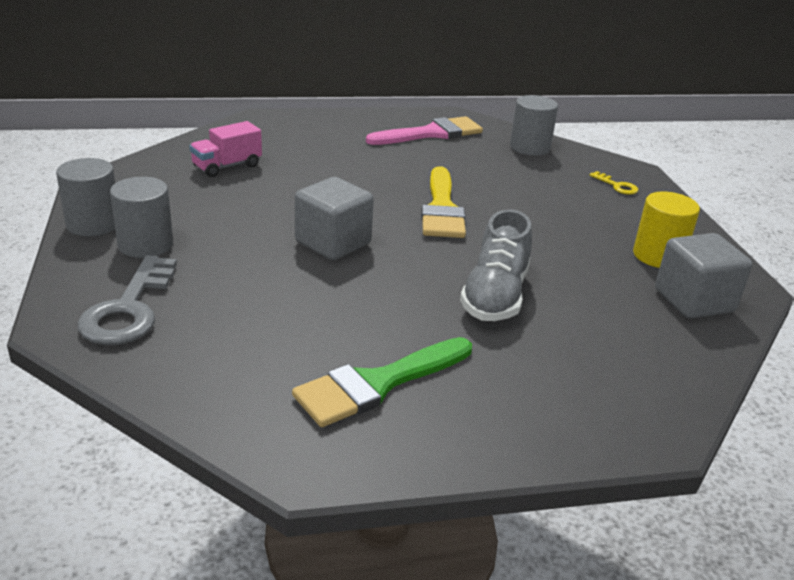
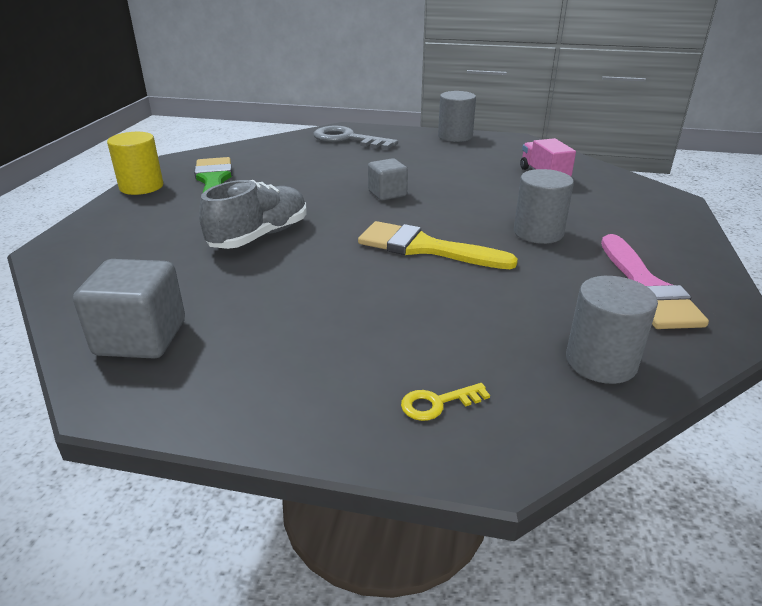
camera: 115 degrees right, 0 degrees up
(145, 245) = (420, 146): grey cylinder -> grey cylinder (538, 233)
(333, 243) = (387, 194): grey cube -> grey cube, size x0.64
(495, 296) = (259, 236): grey shoe -> grey shoe turned 90 degrees clockwise
(658, 256) = (236, 353): yellow cylinder -> yellow cylinder (141, 187)

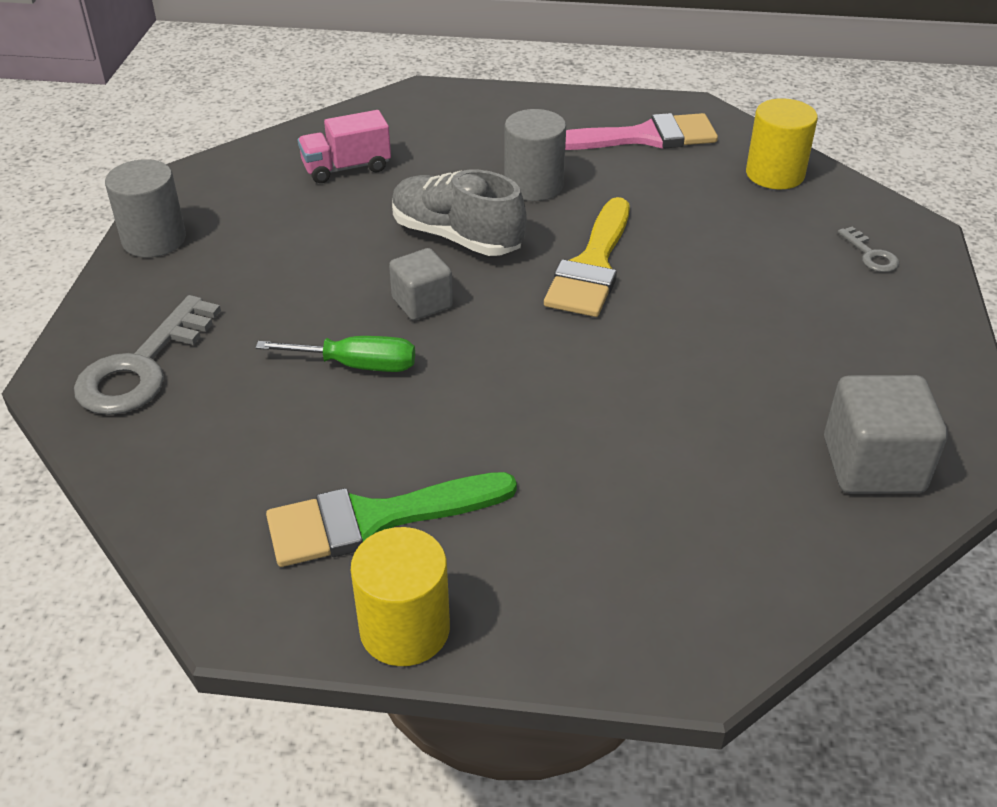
camera: 95 degrees left, 10 degrees up
(259, 236) = (591, 414): grey shoe -> grey shoe (456, 237)
(333, 178) = (357, 365): none -> green screwdriver
(438, 403) = (871, 255): yellow key -> grey key
(601, 362) = (775, 174): grey cylinder -> yellow cylinder

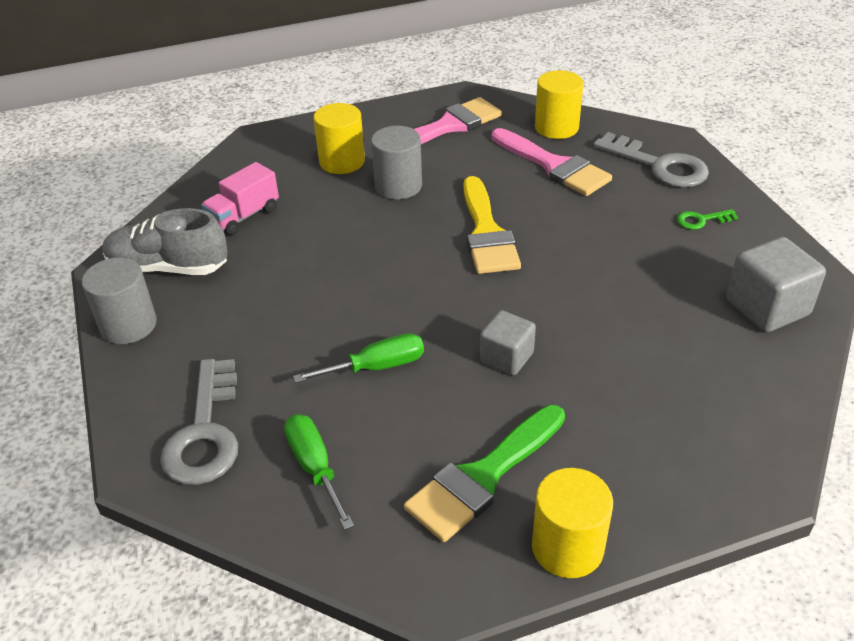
camera: 25 degrees left, 0 degrees up
(216, 441) = (315, 467): none -> green screwdriver
(422, 303) = (387, 302): grey cube -> grey cube (506, 357)
(456, 237) = (372, 243): grey shoe -> grey shoe (168, 267)
(493, 142) = (342, 161): none -> yellow cylinder
(734, 217) = (554, 166): none -> pink brush
(871, 255) = (659, 165): grey key -> grey key, size x2.12
(873, 335) = (701, 220): none -> green key

